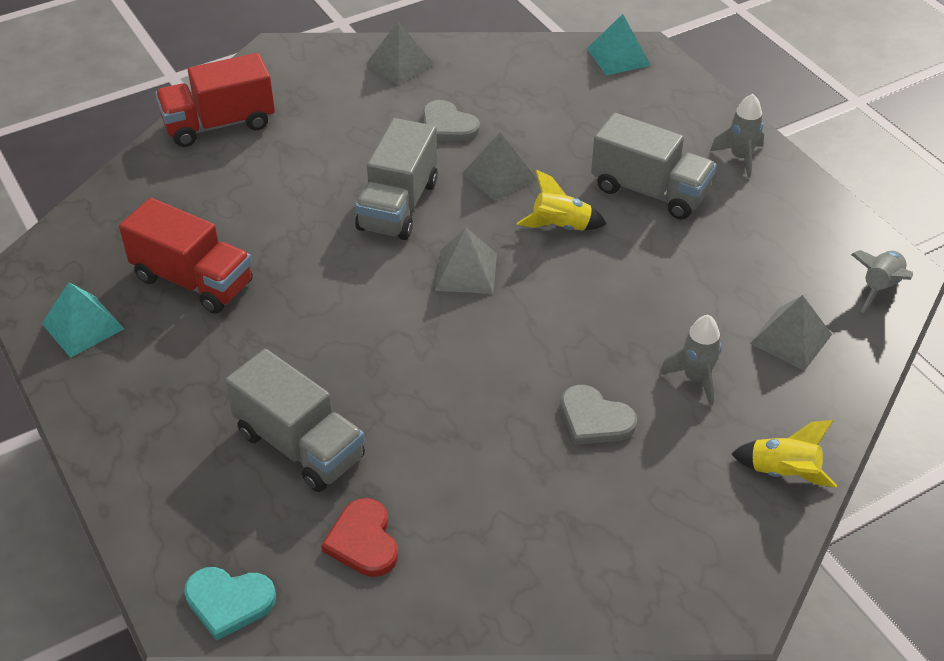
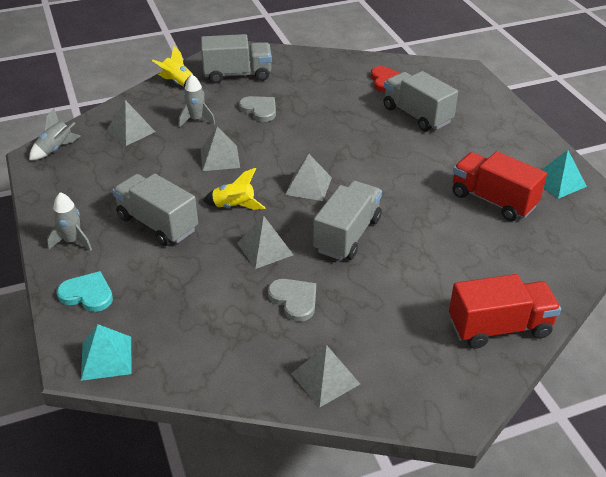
camera: 170 degrees left, 5 degrees down
(229, 602) = (446, 70): turquoise heart -> turquoise heart (87, 294)
(617, 303) = (220, 158): none -> grey pyramid
(678, 517) = (237, 74): none -> grey truck

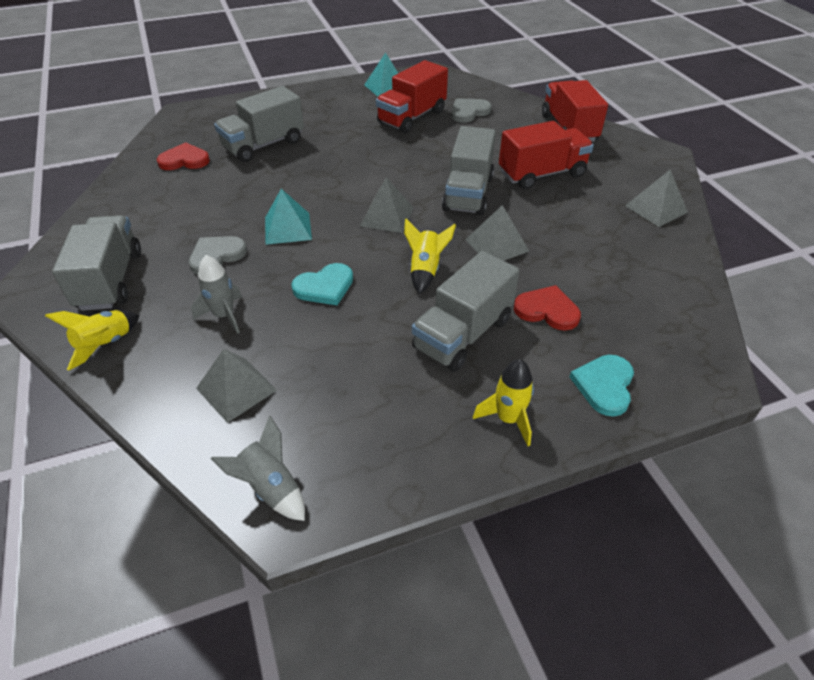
camera: 90 degrees left, 5 degrees up
(73, 241) = (508, 419): grey rocket -> yellow rocket
(106, 358) = (695, 353): turquoise pyramid -> turquoise pyramid (288, 228)
(175, 272) = (547, 310): none -> red heart
(220, 158) = (324, 287): grey pyramid -> turquoise heart
(294, 300) = (567, 225): grey heart -> grey heart (469, 112)
(347, 235) = (468, 193): grey truck -> grey truck turned 105 degrees counterclockwise
(388, 291) = (541, 174): none -> red truck

